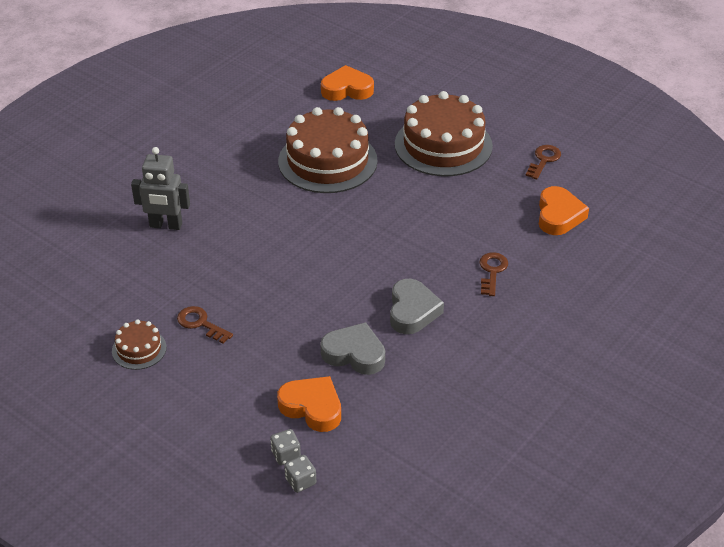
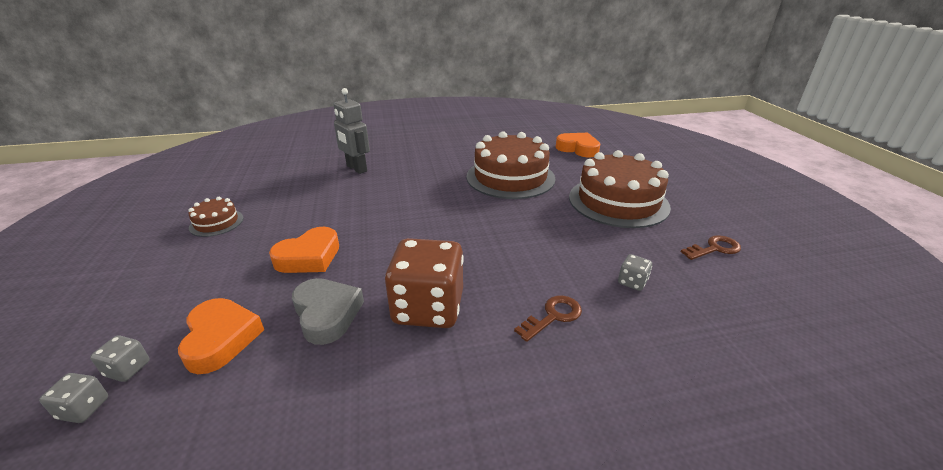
camera: 40 degrees right, 10 degrees down
(201, 324) = (274, 228): brown key -> none
(412, 311) = (428, 308): grey heart -> brown dice
(515, 219) = (632, 282): none -> grey dice
(559, 216) = (689, 302): orange heart -> orange heart (309, 257)

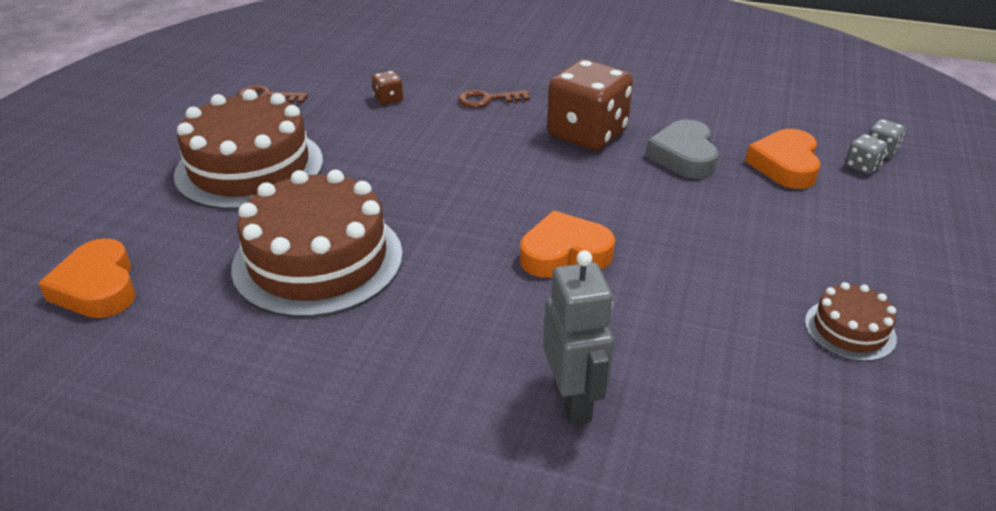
camera: 150 degrees left, 5 degrees up
(309, 257) = (697, 220): orange heart -> orange heart (564, 253)
(632, 282) = (388, 99): grey dice -> brown dice

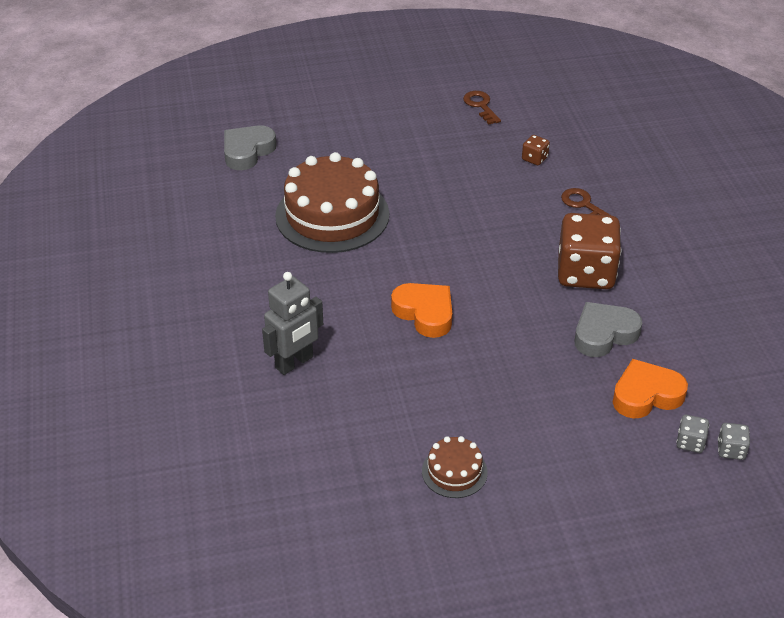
camera: 60 degrees right, 5 degrees up
(97, 287) = (247, 151): orange heart -> grey heart
(250, 167) = (395, 143): brown cake -> none

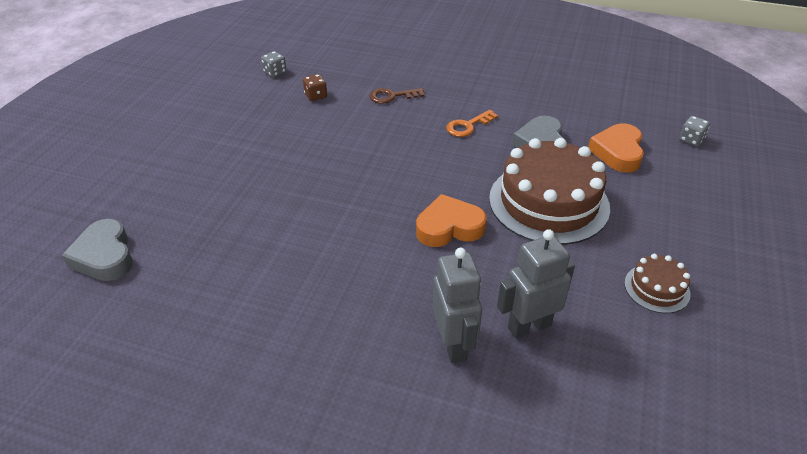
camera: 60 degrees left, 0 degrees up
(332, 215) = (266, 233): brown cake -> brown cake (548, 202)
(345, 400) = (529, 326): none -> grey robot
(481, 106) = (221, 94): brown key -> none
(585, 273) = (468, 126): brown dice -> orange key
(690, 442) = (676, 153): grey dice -> grey dice (275, 72)

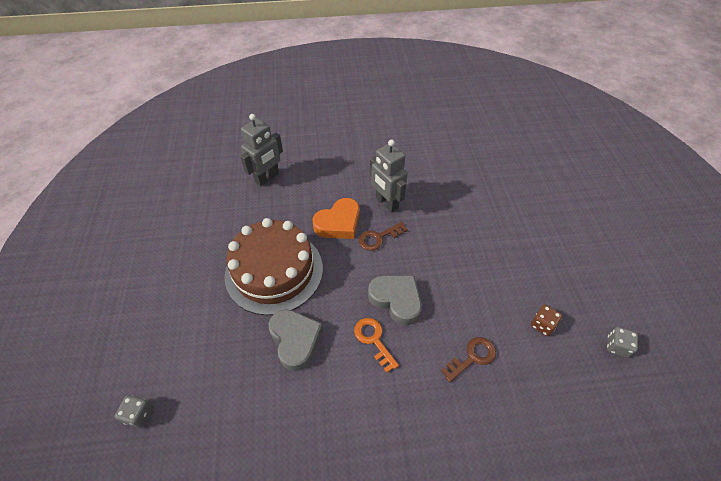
camera: 155 degrees right, 10 degrees up
(104, 256) = (519, 138): grey heart -> grey heart (396, 300)
(410, 197) = (379, 238): none -> brown key
(453, 344) = (304, 157): grey robot -> grey robot (386, 203)
(468, 126) = (374, 340): orange key -> orange key turned 60 degrees counterclockwise
(618, 152) = (219, 359): orange heart -> none
(657, 288) = (191, 226): brown cake -> none

